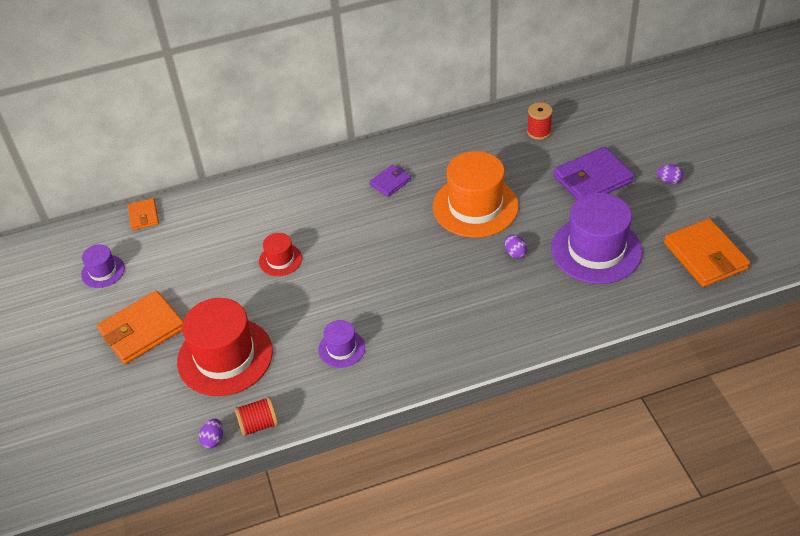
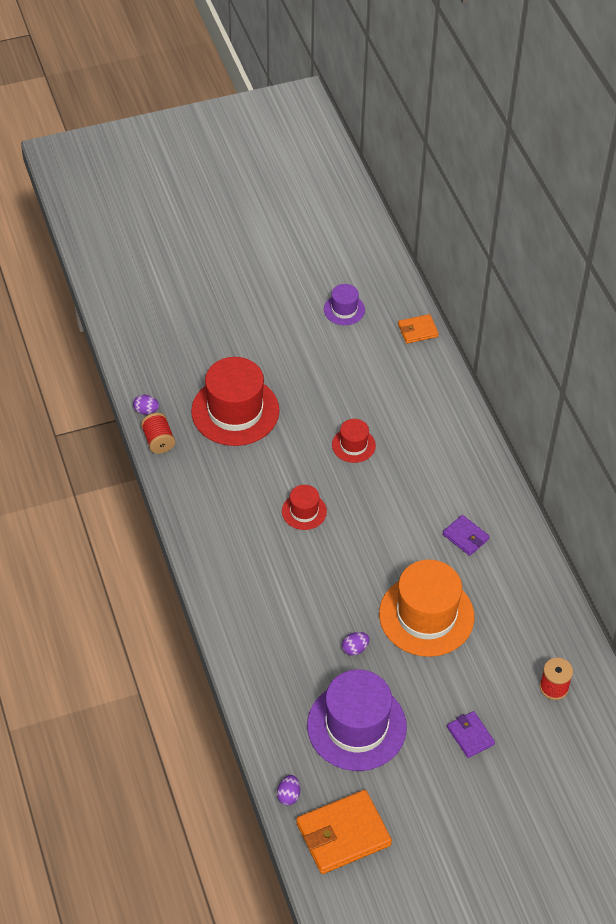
camera: 85 degrees right, 5 degrees up
(142, 330) = (270, 348): orange wallet -> none
(341, 348) = (237, 498): purple hat -> none
(359, 294) = (304, 511): none -> red hat
(592, 179) = (470, 736): purple wallet -> purple wallet, size x0.54
(669, 181) = (467, 817): purple egg -> purple egg (288, 795)

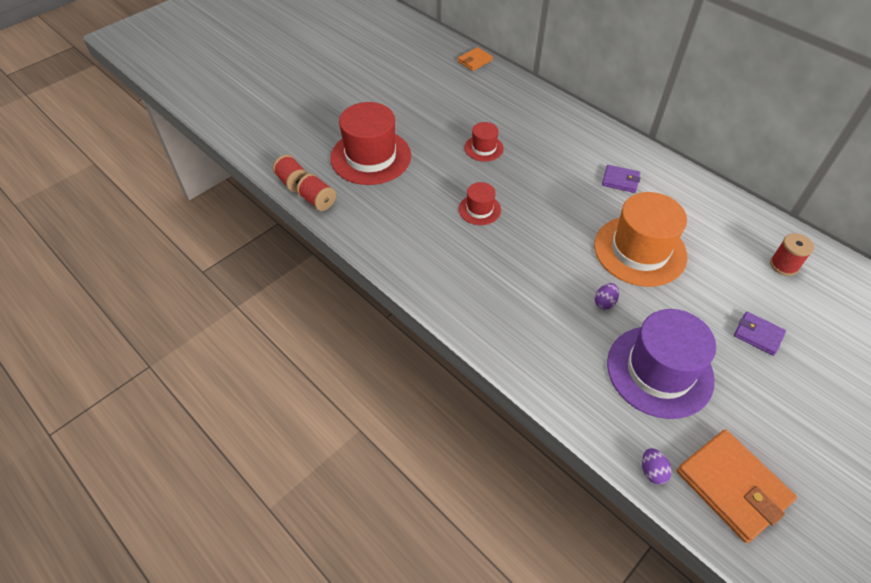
camera: 25 degrees left, 0 degrees up
(146, 410) = (293, 182): purple egg -> red spool
(343, 834) = (732, 486): orange wallet -> orange wallet turned 75 degrees counterclockwise
(344, 309) = (410, 65): purple hat -> none

